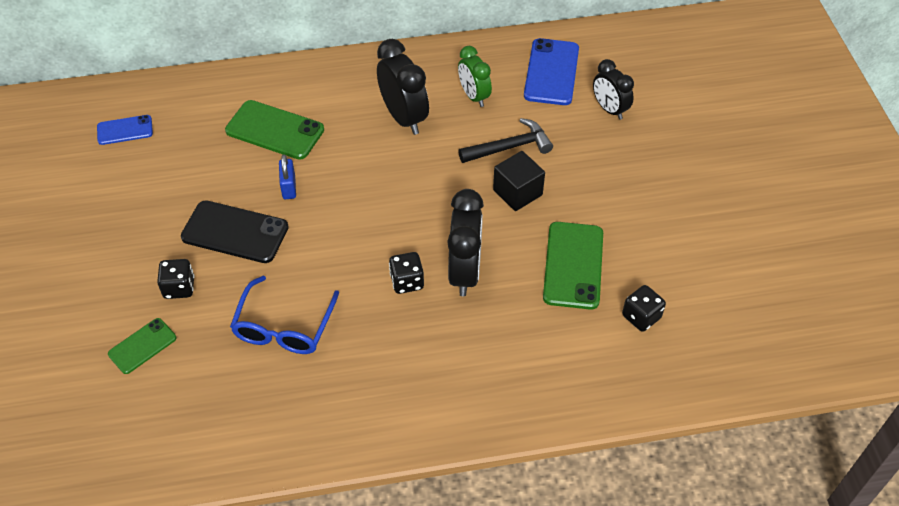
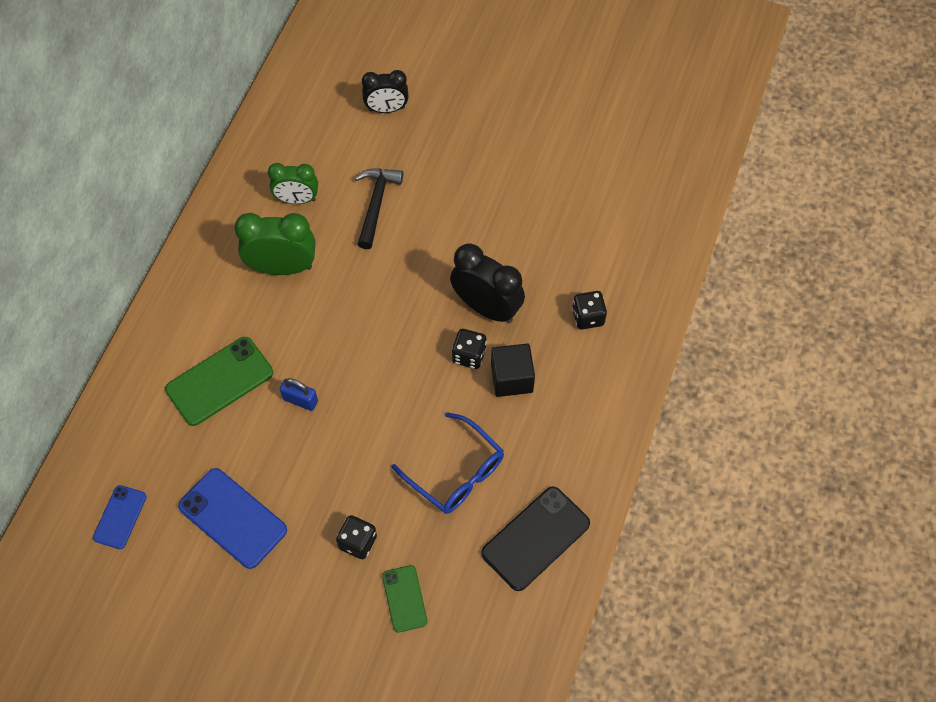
camera: 60 degrees left, 10 degrees up
(235, 232) = (323, 468): black phone -> black phone (535, 538)
(404, 118) = (282, 267): black clock -> green clock
(517, 192) = (430, 225): black cube -> black cube (511, 378)
(551, 72) = (312, 126): blue phone -> blue phone (232, 518)
(573, 265) = (530, 227): green phone -> none
(641, 317) = (607, 209): black dice -> black dice (588, 317)

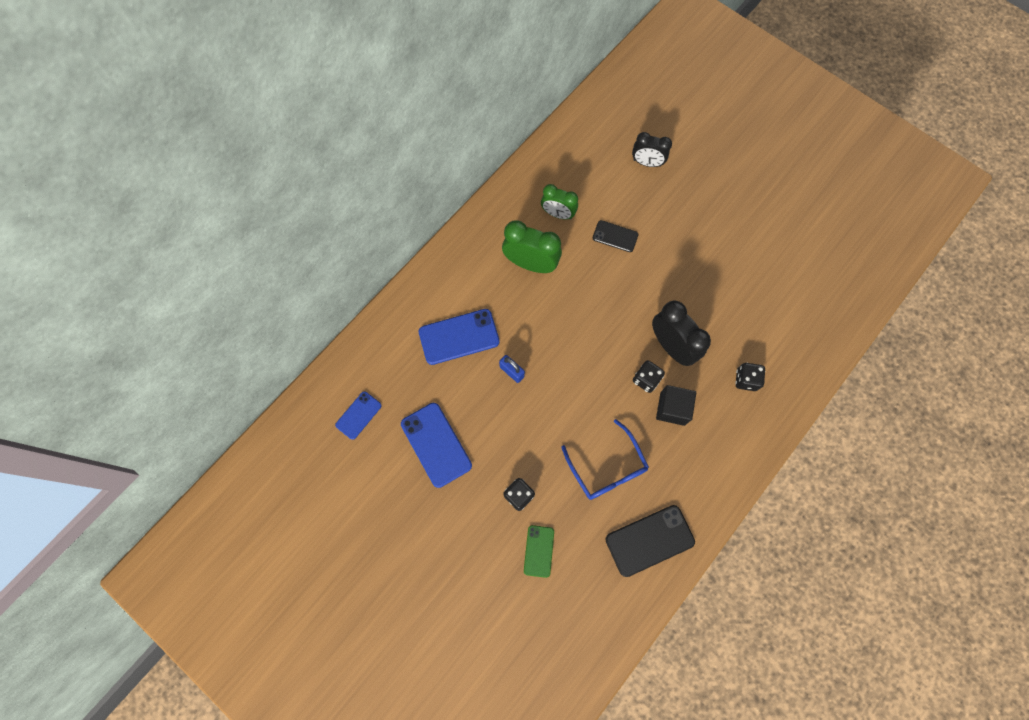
camera: 20 degrees right, 10 degrees up
(219, 381) = (459, 337): green phone -> blue phone
(376, 204) = (615, 236): black hammer -> black phone

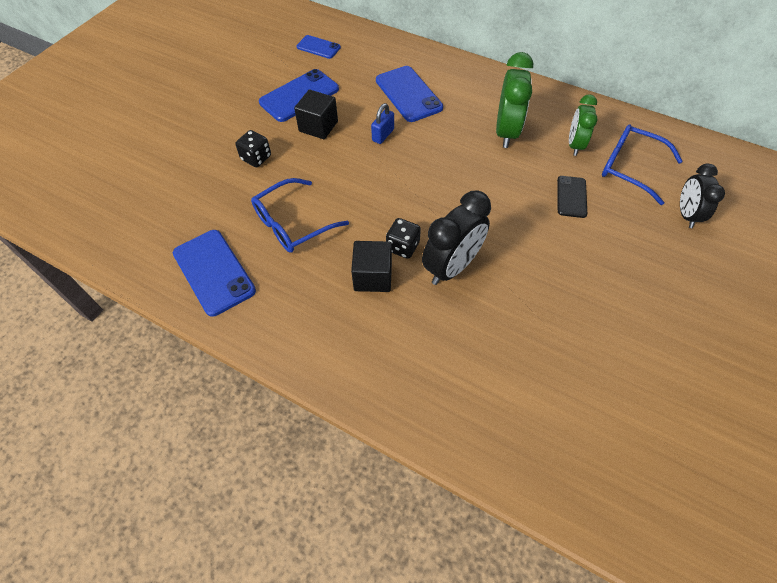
camera: 80 degrees right, 15 degrees down
(486, 430) = (318, 126): none -> black cube
(539, 551) = (201, 180): green phone -> none
(592, 182) = (629, 168): none -> blue glasses
(649, 540) = (214, 272): black phone -> blue phone
(746, 380) = (430, 355): black dice -> none

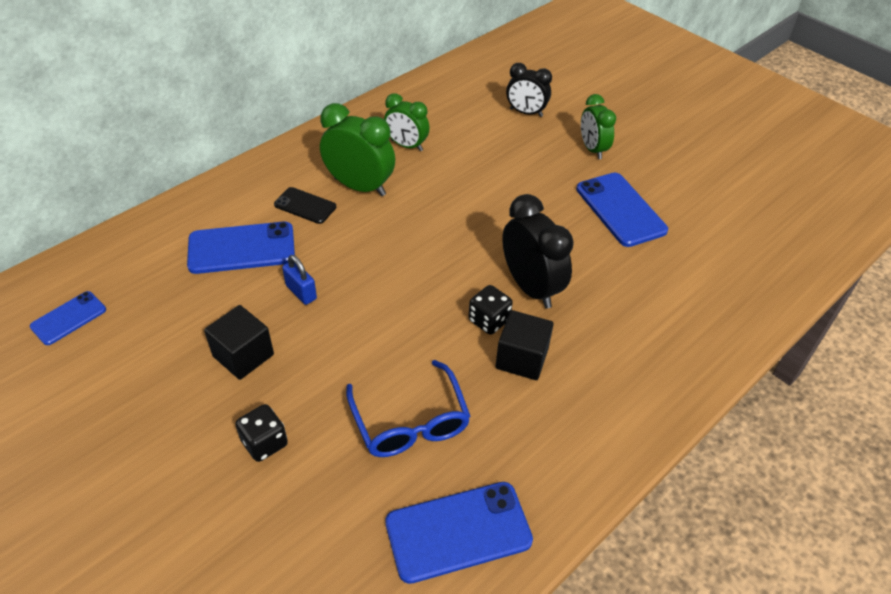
camera: 75 degrees left, 10 degrees down
(299, 96) = (164, 364): blue phone -> blue phone (620, 209)
(571, 197) = (474, 172): black phone -> black phone (305, 206)
(629, 168) = (455, 122): blue glasses -> none
(670, 280) = (592, 149): none -> green clock

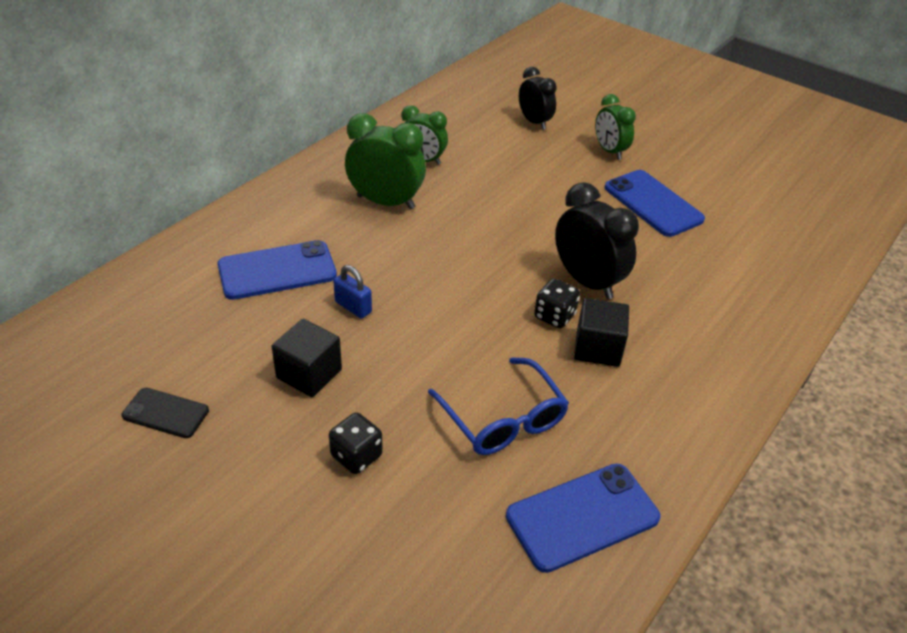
camera: 10 degrees left, 5 degrees down
(68, 318) = (104, 356): blue phone -> none
(305, 206) = (333, 224): black phone -> black phone (165, 413)
(526, 112) = (534, 122): black clock -> black clock turned 135 degrees counterclockwise

